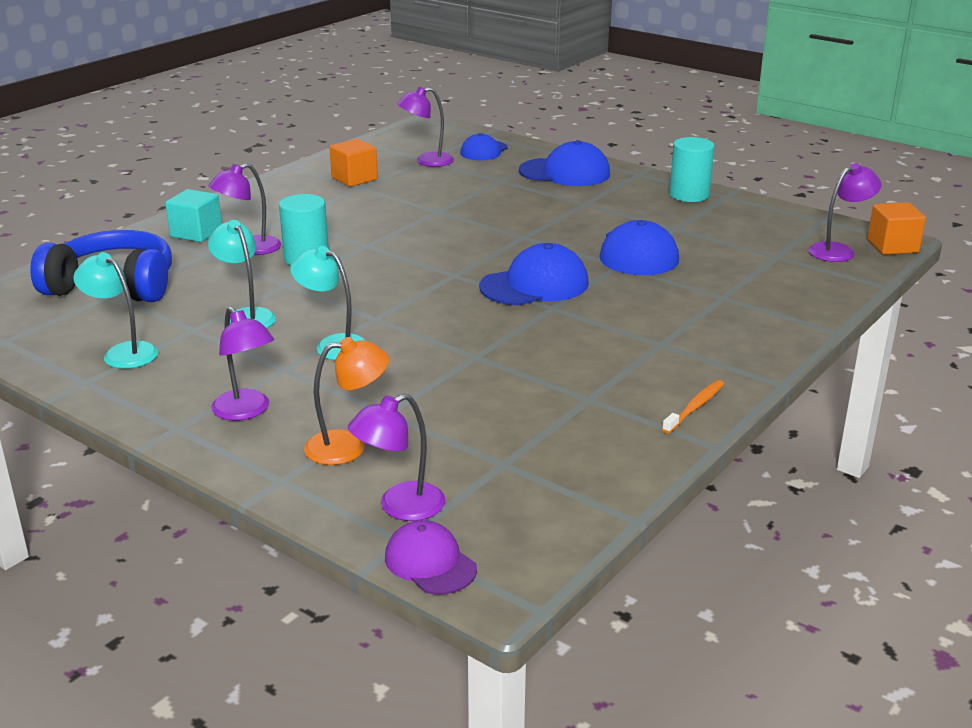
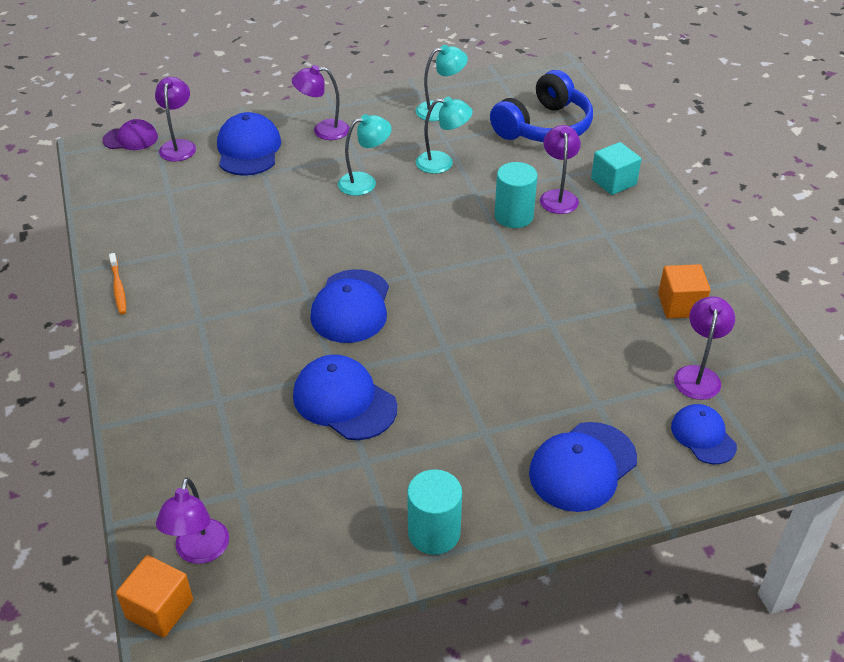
camera: 125 degrees right, 15 degrees up
(348, 446) = (248, 149): orange lamp -> blue cap

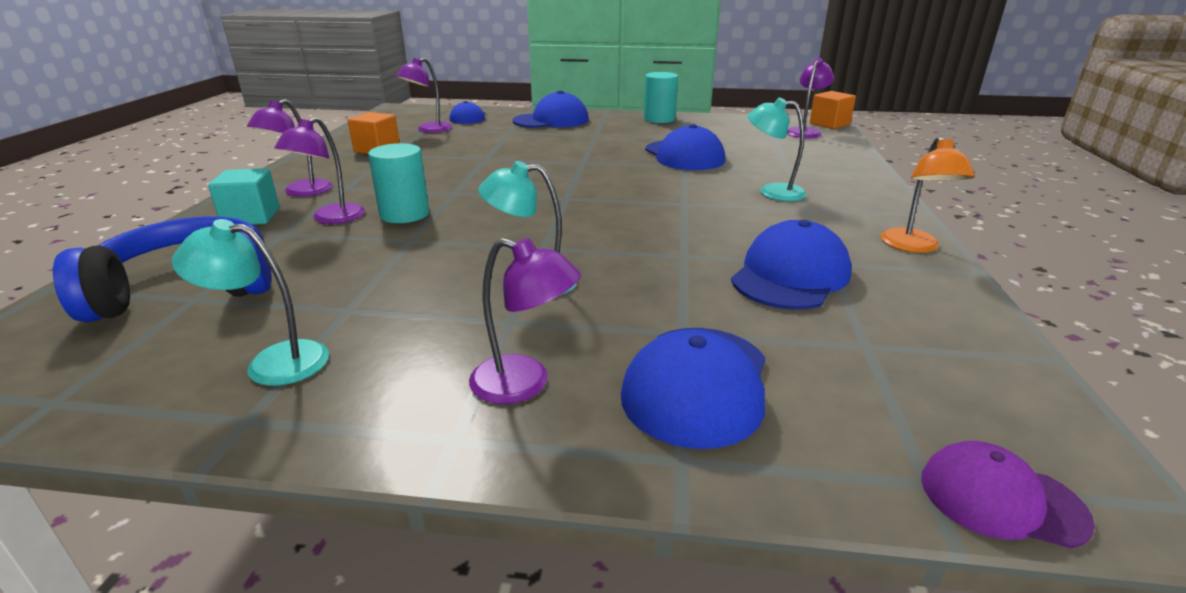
camera: 155 degrees left, 15 degrees down
(118, 288) = (913, 247): orange toothbrush -> orange lamp
(179, 146) = (857, 437): purple lamp -> purple lamp (300, 192)
(351, 307) = (644, 191): blue cap -> blue cap (790, 275)
(442, 163) = (399, 279): turquoise lamp -> turquoise lamp (772, 191)

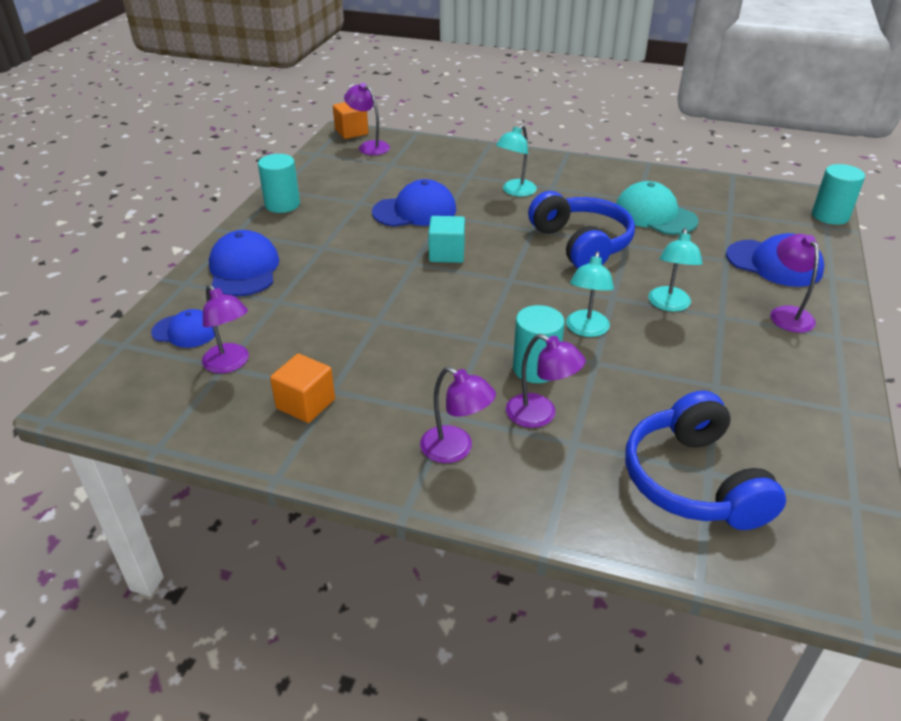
camera: 80 degrees left, 10 degrees up
(251, 217) = (528, 475): turquoise cube -> turquoise cube (447, 253)
(272, 362) = (788, 410): turquoise lamp -> turquoise lamp (586, 330)
(524, 384) = (787, 314): purple lamp -> purple lamp turned 45 degrees counterclockwise
(665, 228) = (581, 244): none -> blue headphones
(790, 275) = (655, 215): blue cap -> turquoise cap
(913, 247) = (615, 171): orange lamp -> none
(1001, 499) = (830, 216): purple cap -> turquoise cylinder

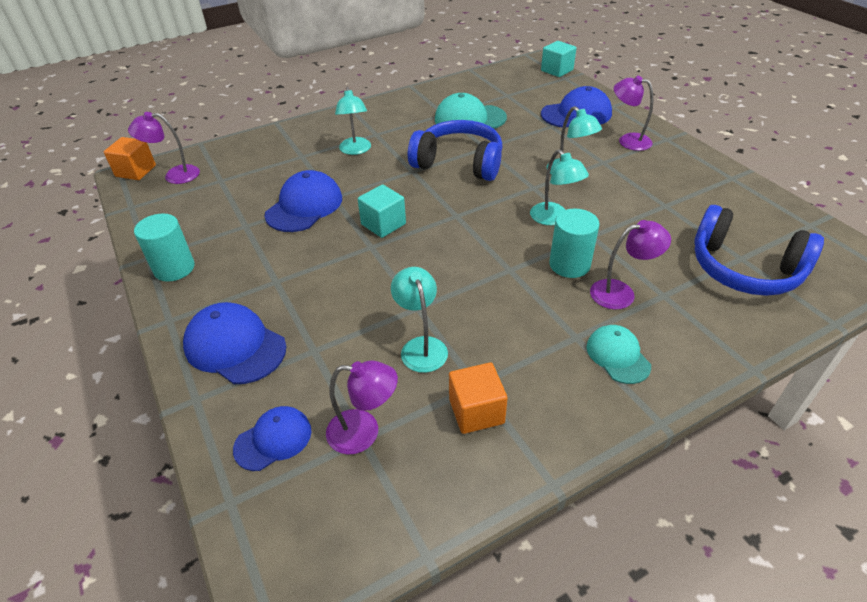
camera: 45 degrees left, 5 degrees up
(339, 344) = (421, 346): none -> turquoise lamp
(455, 449) = (618, 356): purple lamp -> turquoise cap
(830, 216) = (557, 70): turquoise cylinder -> turquoise cube

